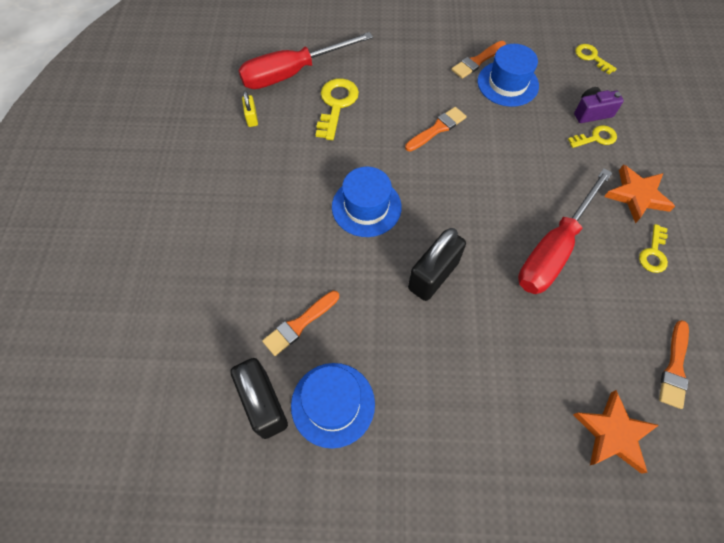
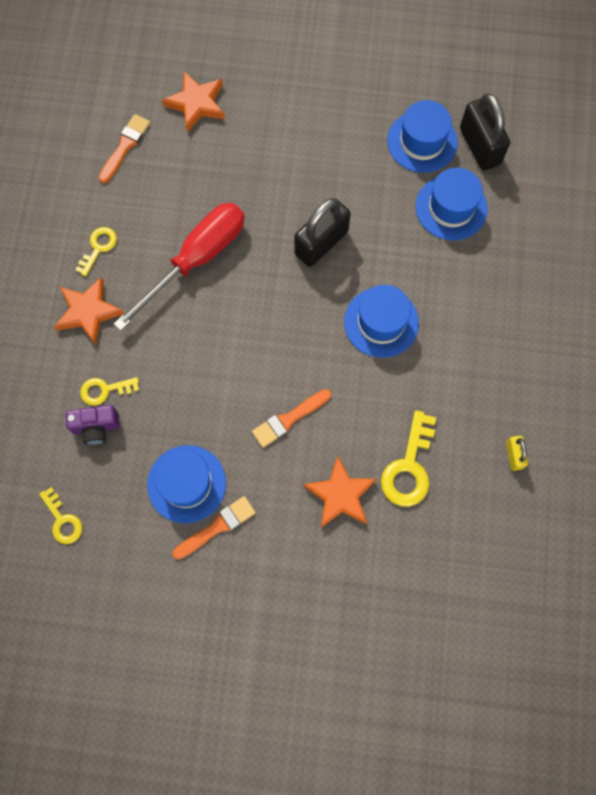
camera: 175 degrees left, 10 degrees up
(292, 73) = (465, 526): red screwdriver -> none
(299, 324) = (451, 207): orange brush -> blue hat
(388, 85) = (340, 495): none -> orange star

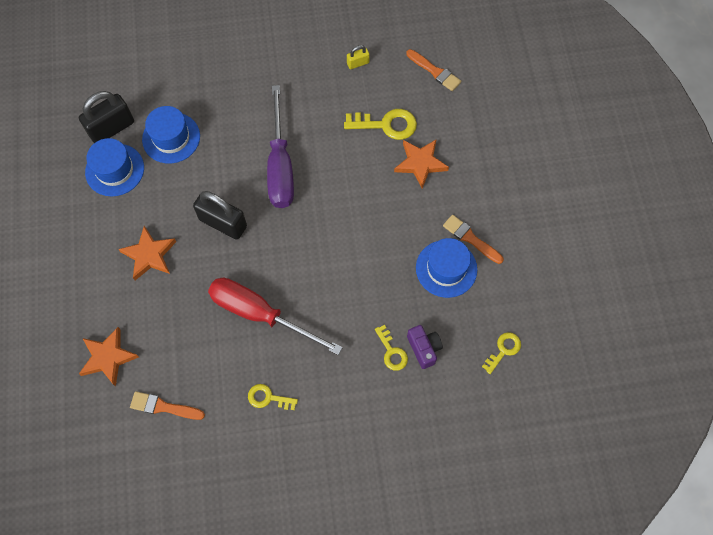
camera: 105 degrees left, 5 degrees down
(88, 312) = (328, 387): orange star -> orange star (149, 255)
(289, 419) = (375, 211): orange brush -> orange brush (435, 71)
(381, 322) = (280, 166): blue hat -> purple screwdriver

